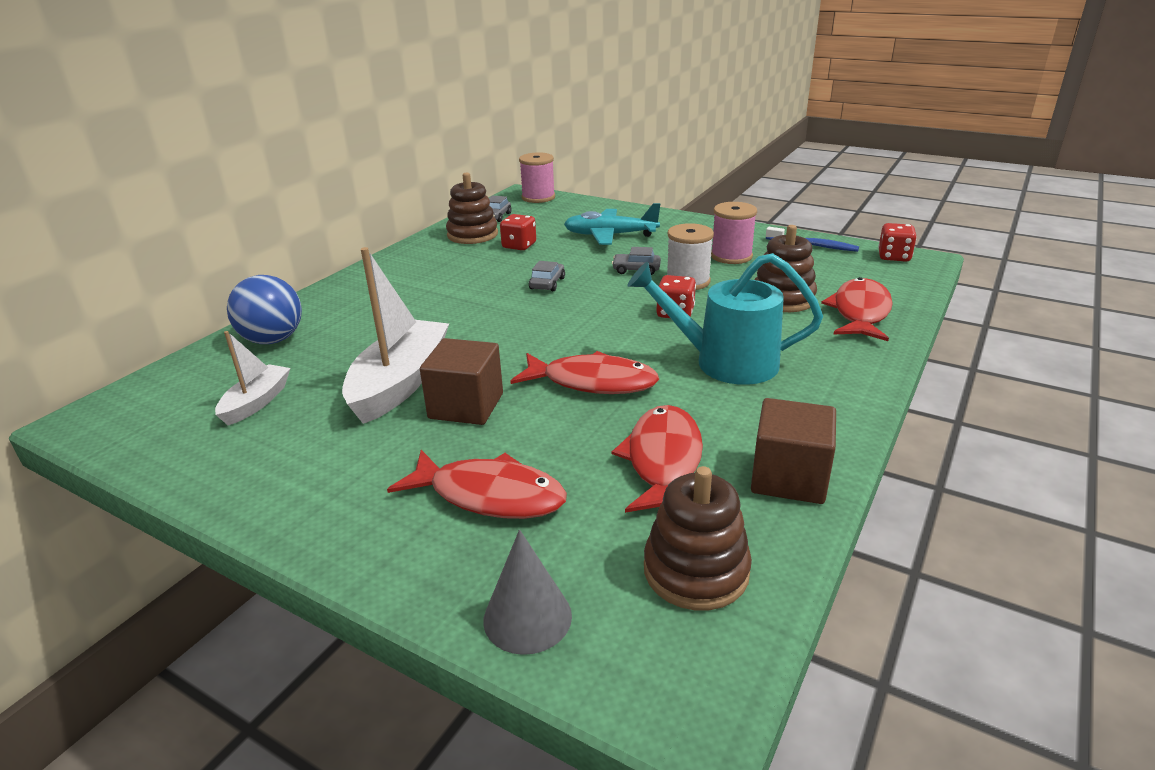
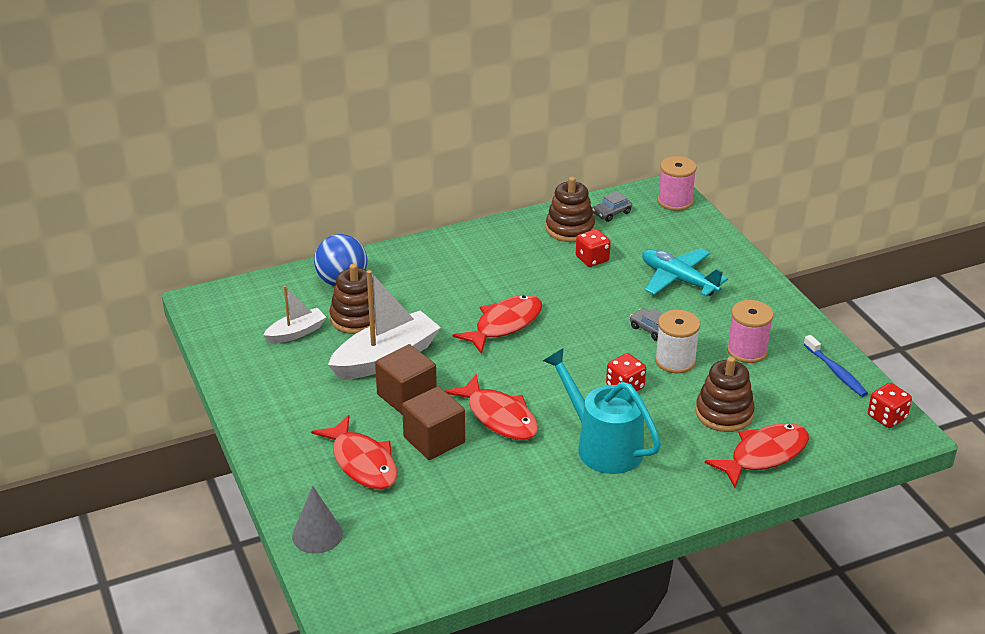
camera: 35 degrees right, 5 degrees up
(547, 283) = (568, 312): grey car -> none
(663, 461) = (475, 492): red fish -> red fish (504, 324)
(696, 571) = (417, 559): brown stacking toy -> brown stacking toy (356, 318)
(789, 478) = (531, 541): brown cube -> brown cube (434, 440)

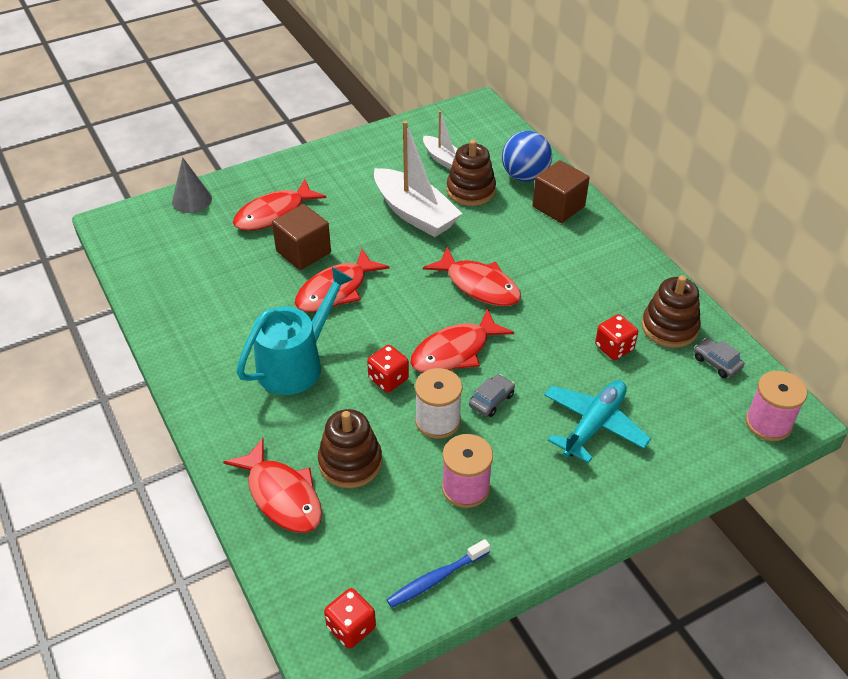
camera: 85 degrees right, 10 degrees up
(406, 396) = (362, 231): brown cube -> brown cube (558, 206)
(591, 345) = (455, 351): none -> red fish

